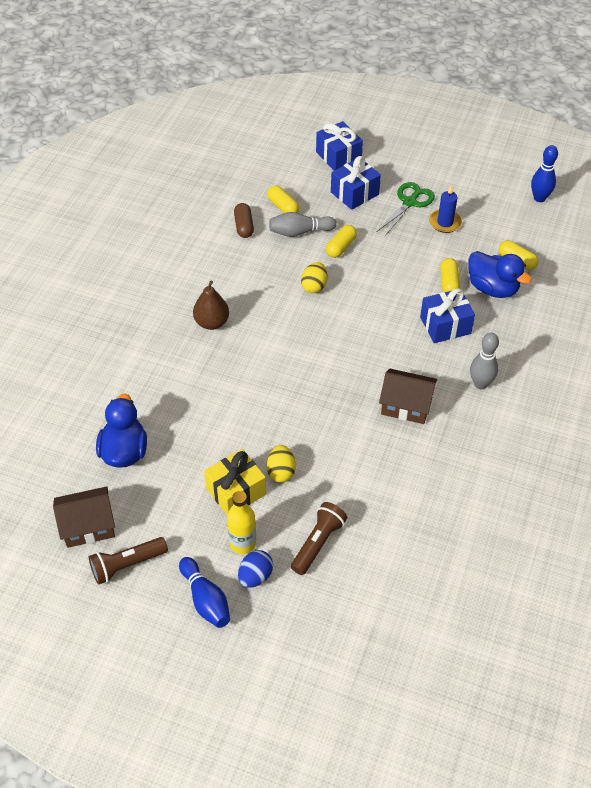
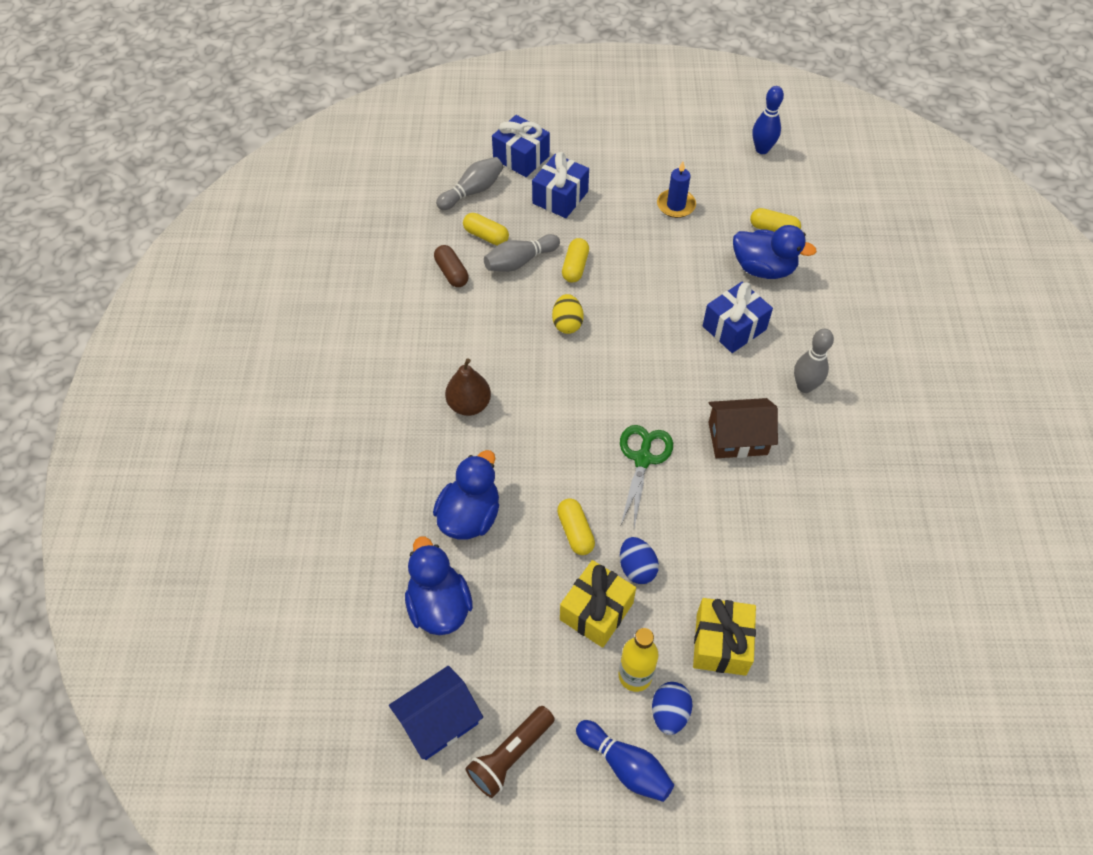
camera: 20 degrees left, 5 degrees up
(88, 526) = (439, 721): brown house -> blue house
(175, 398) = (470, 516): none -> blue duck
(281, 472) = (637, 568): yellow egg -> blue egg
(288, 172) = (472, 191): none -> grey bowling pin
(318, 543) = (721, 644): brown flashlight -> yellow gift
(409, 202) = (626, 192): green scissors -> green scissors (643, 459)
(449, 282) = (713, 275): yellow capsule -> yellow capsule (575, 532)

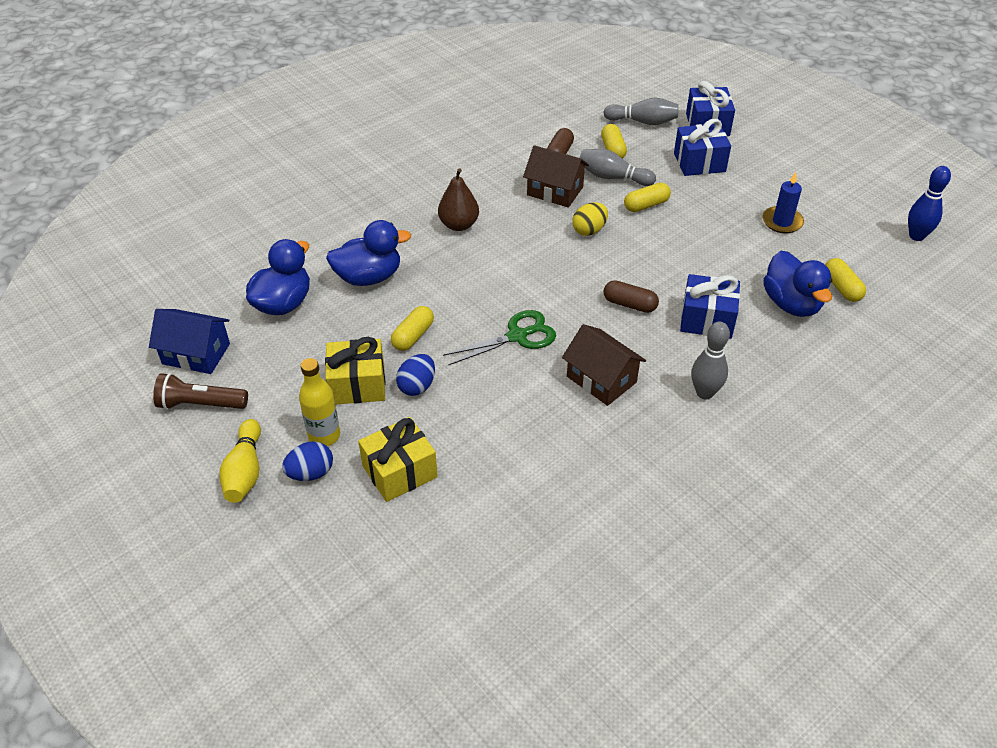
camera: 50 degrees right, 10 degrees down
(496, 310) = (555, 191): none -> brown house
(625, 766) = (245, 471): blue bowling pin -> yellow bowling pin
(675, 361) = (629, 304): none -> brown capsule

